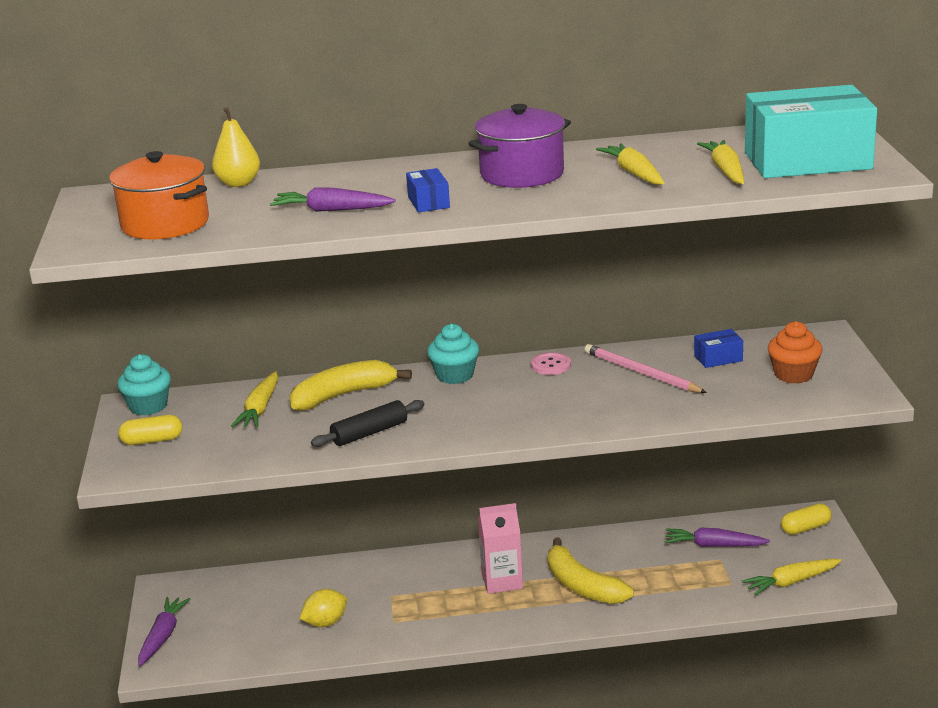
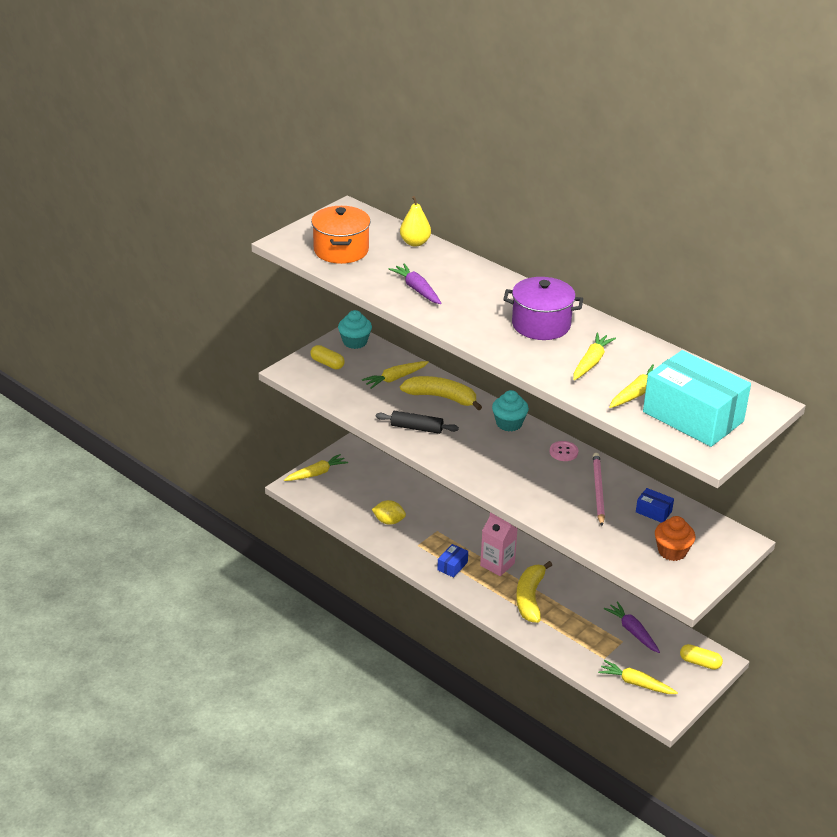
camera: 45 degrees right, 10 degrees up
(162, 637) = (316, 473): purple carrot -> yellow carrot
(428, 202) = (464, 314): blue box -> blue box (452, 566)

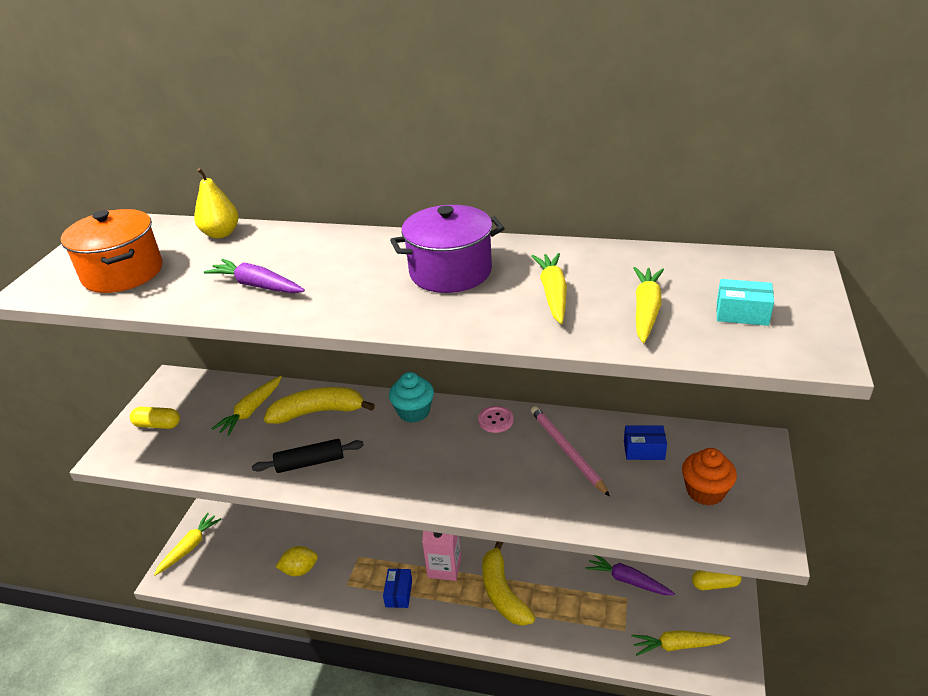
camera: 25 degrees left, 0 degrees up
(355, 342) = (181, 386): turquoise cupcake -> none
(693, 416) = (742, 313): turquoise box -> turquoise box, size x0.41

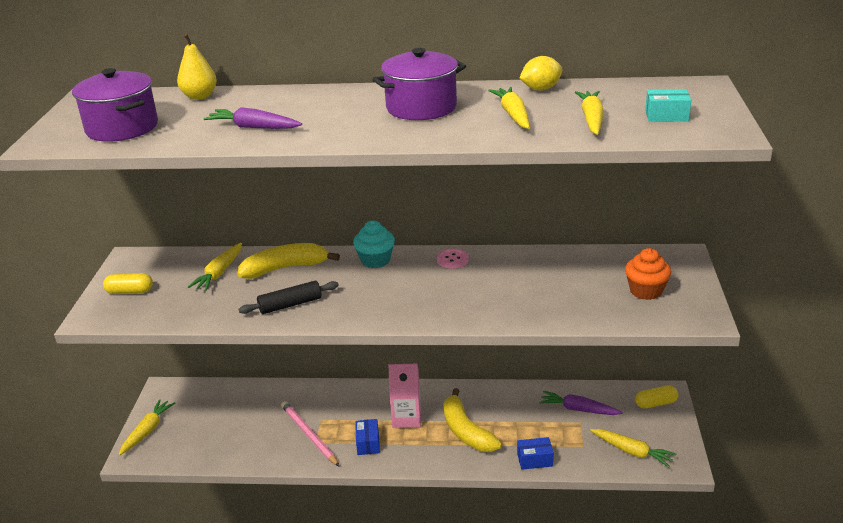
camera: 10 degrees left, 5 degrees down
(123, 273) = (122, 128): orange pot -> purple pot
(300, 570) = (266, 436): yellow lemon -> yellow lemon (541, 89)
(567, 451) = (522, 275): pink pencil -> pink pencil (309, 435)
(644, 450) = (588, 268): blue box -> blue box (535, 460)
(678, 646) = (632, 451): yellow carrot -> yellow carrot turned 135 degrees counterclockwise

